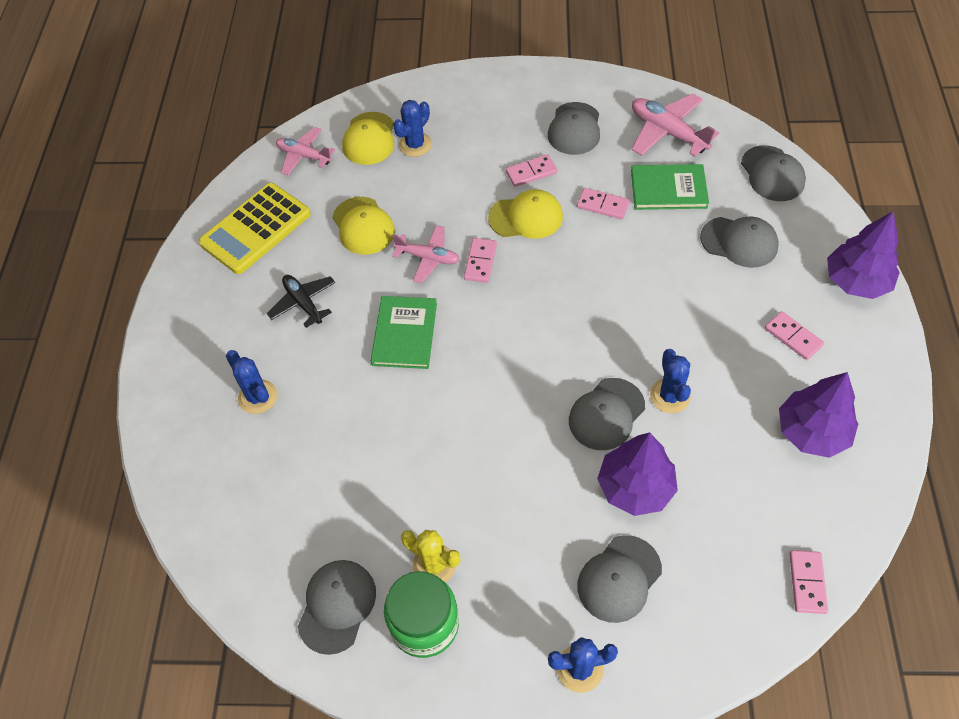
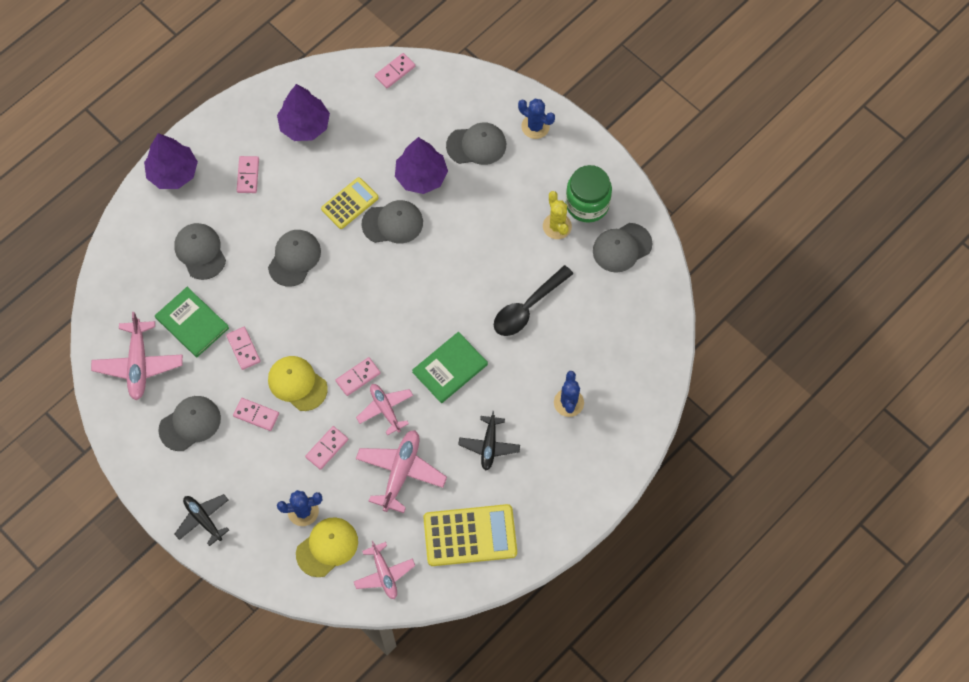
camera: 140 degrees left, 10 degrees up
(363, 226) = (401, 472): yellow cap -> pink plane
(383, 450) = (528, 307): none -> black spoon
(445, 195) = (327, 448): none -> pink domino
(485, 87) = (203, 519): none -> black plane
(670, 396) = (350, 203): blue cactus -> yellow calculator
(772, 174) = (121, 276): grey cap -> grey cap (294, 258)

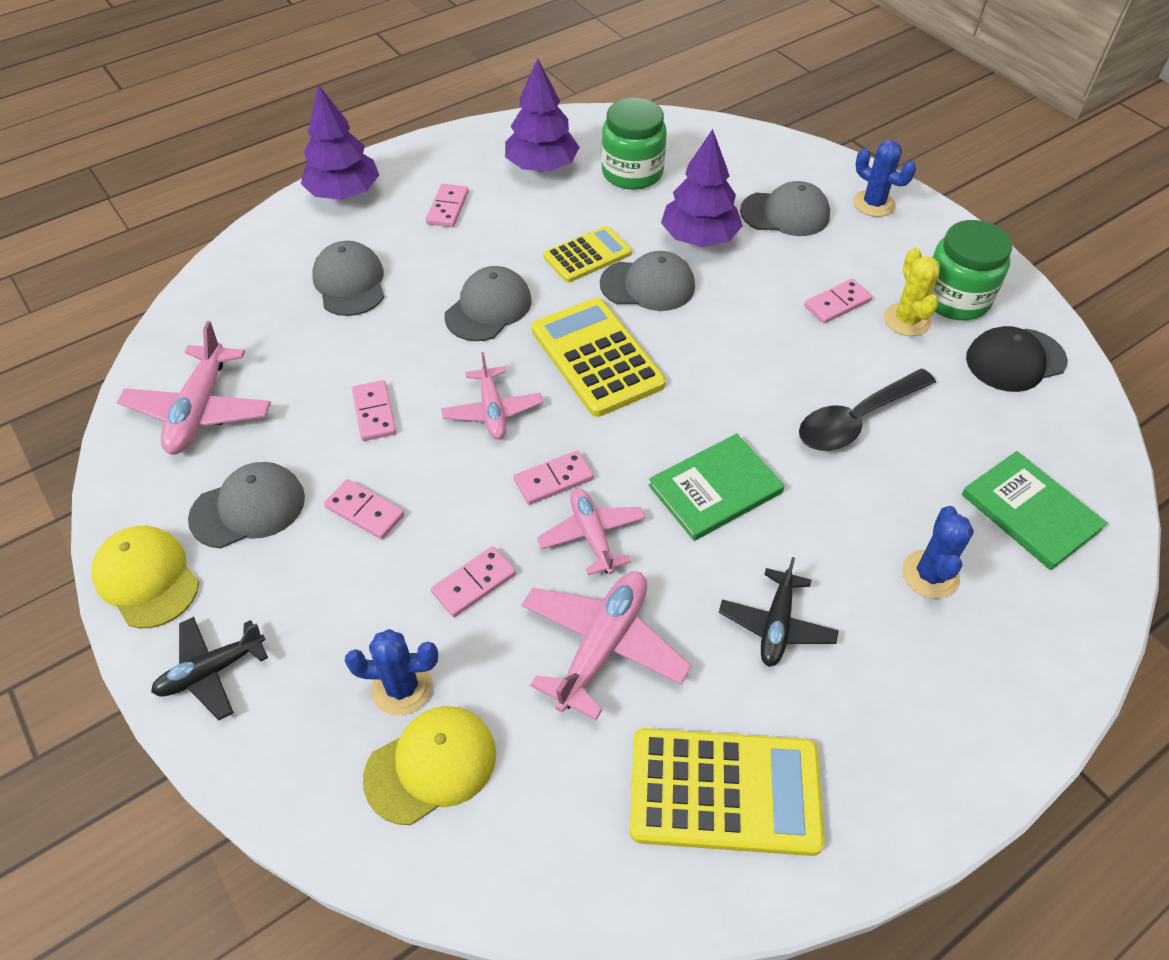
camera: 10 degrees right, 15 degrees down
(192, 323) = (305, 368): green book -> green book (1030, 512)
(203, 519) = (212, 671): black plane -> black plane turned 90 degrees counterclockwise
(297, 384) = (448, 474): yellow cap -> yellow cap (147, 578)
(368, 122) = (632, 173): none -> green jar
(369, 286) = (596, 357): none -> yellow calculator
(384, 574) = (535, 842): pink plane -> pink plane (492, 411)
(395, 71) = (677, 128): pink domino -> pink domino (837, 303)
(622, 247) = (1015, 360): grey cap -> black cap

